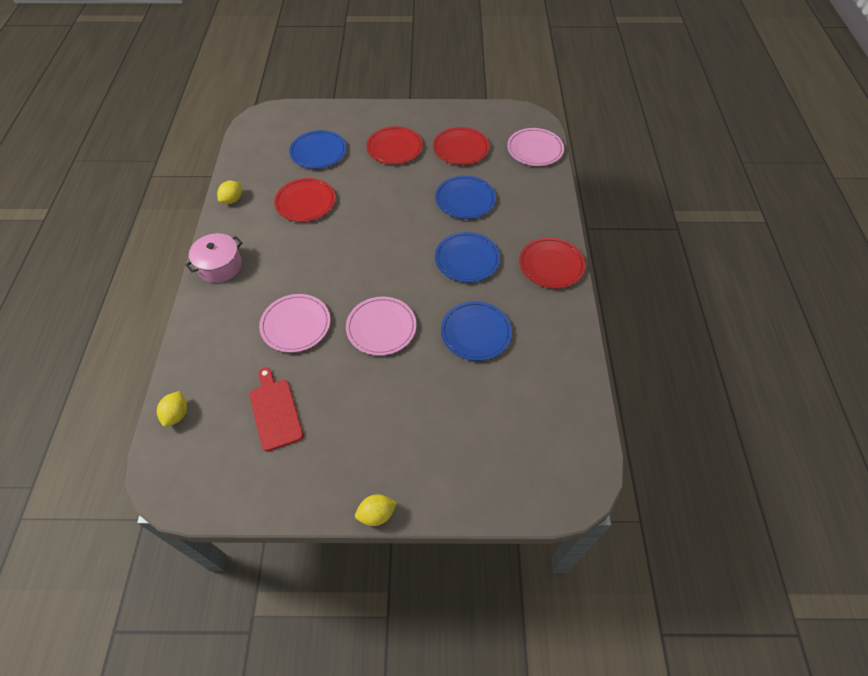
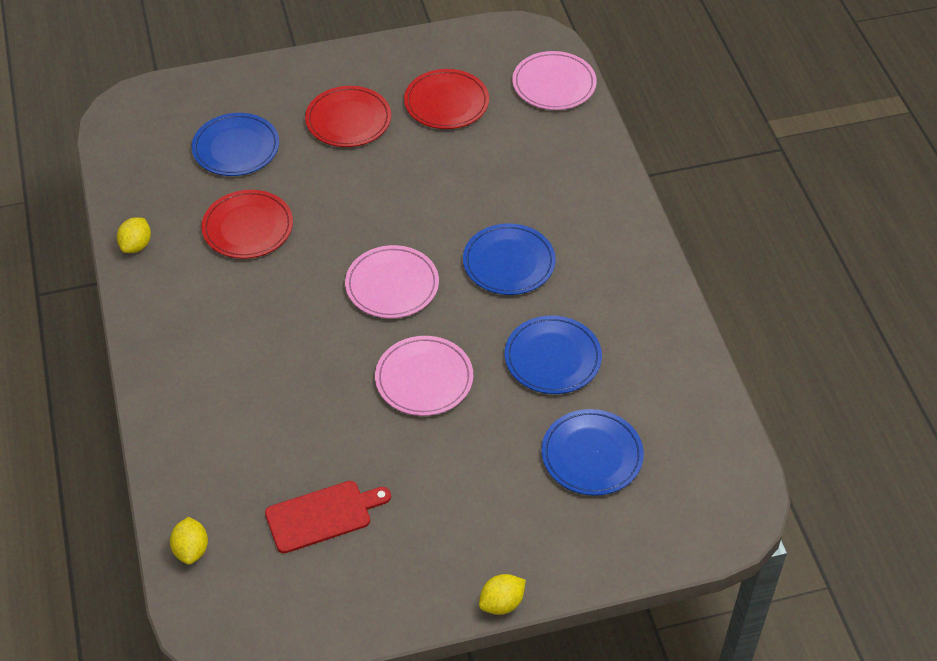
camera: 15 degrees left, 5 degrees down
(220, 266) = (161, 344): pink pot -> none
(275, 411) = (323, 515): red cutting board -> red cutting board turned 105 degrees clockwise
(296, 325) = (305, 400): pink plate -> pink plate (392, 285)
(465, 199) = (478, 178): blue plate -> blue plate (592, 455)
(551, 265) = (625, 247): red plate -> none

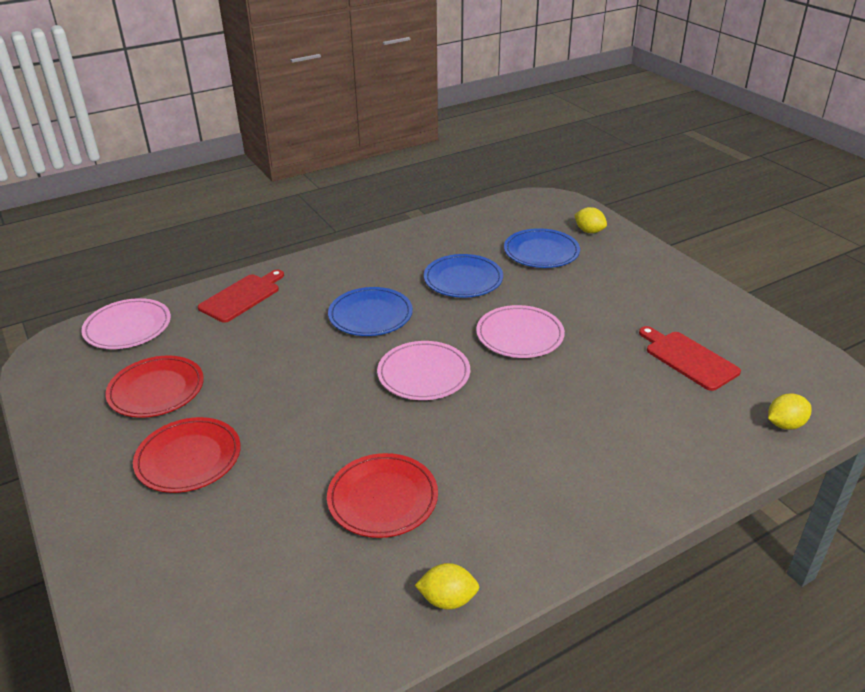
camera: 105 degrees left, 15 degrees down
(236, 148) = (249, 549): blue plate -> none
(502, 603) = (686, 267): yellow lemon -> yellow lemon (589, 231)
(581, 166) = (242, 297): none -> red cutting board

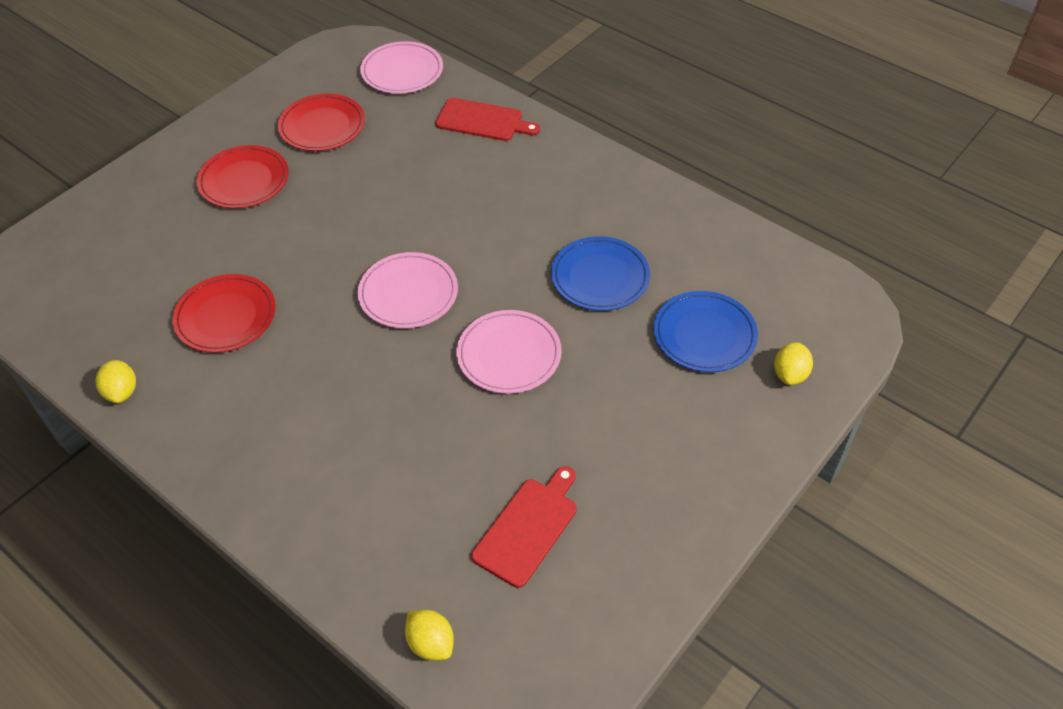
camera: 70 degrees right, 15 degrees up
(370, 315) = (493, 222): blue plate -> none

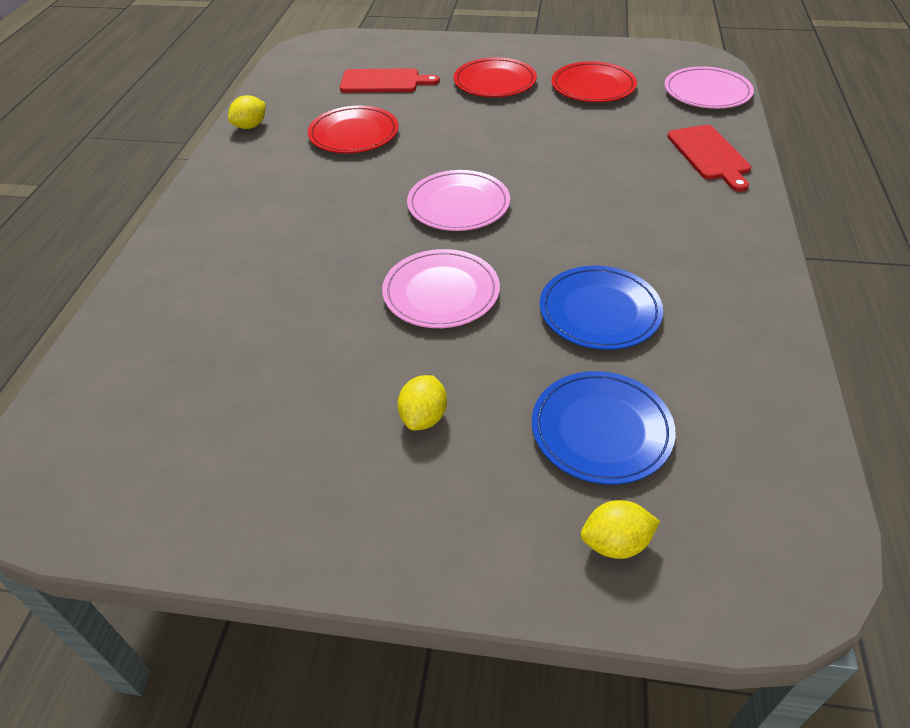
camera: 60 degrees right, 5 degrees down
(431, 643) = (83, 384): yellow lemon -> yellow lemon (423, 417)
(528, 528) = (241, 395): red cutting board -> red cutting board (384, 82)

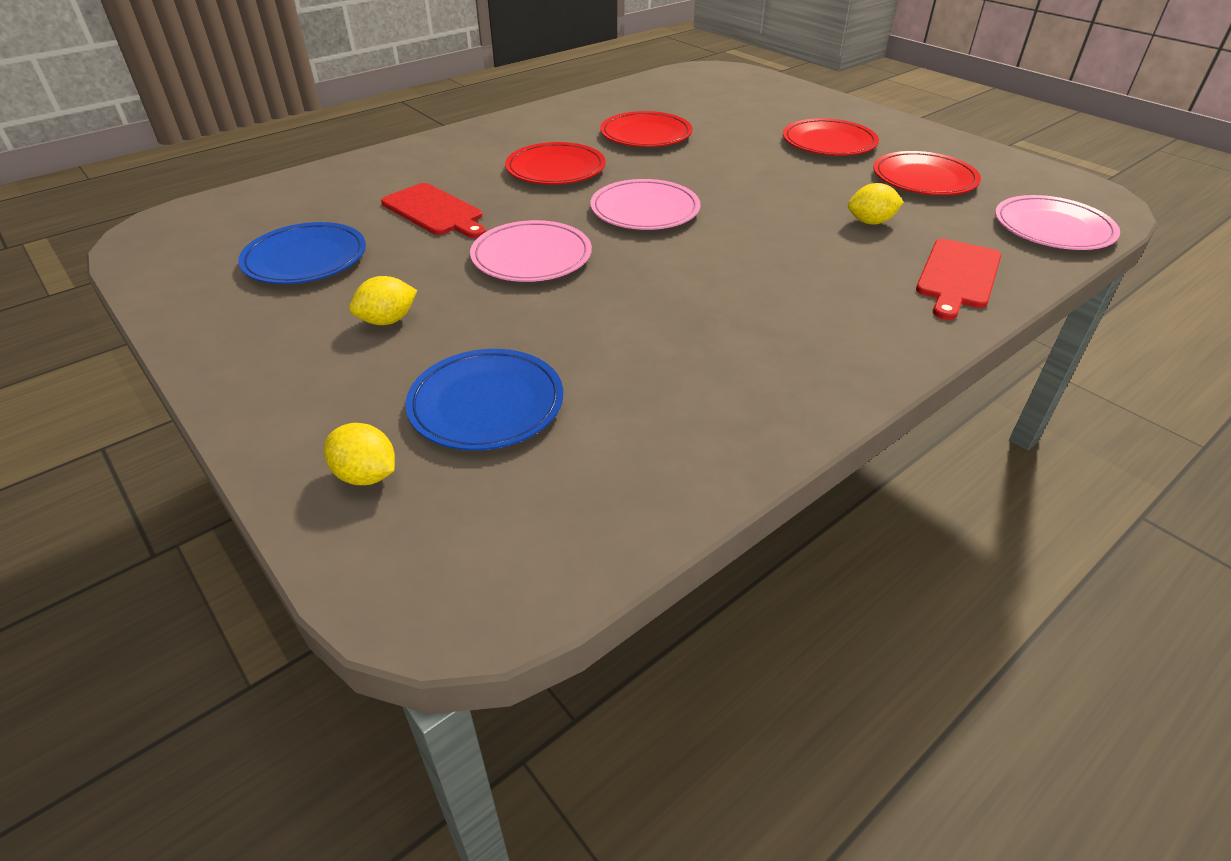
camera: 40 degrees right, 5 degrees down
(250, 126) = (581, 103): yellow lemon -> yellow lemon (870, 222)
(332, 202) = (555, 169): none -> red plate
(384, 82) = (730, 110): red cutting board -> red cutting board (435, 211)
(599, 311) = (629, 331): blue plate -> blue plate (305, 259)

